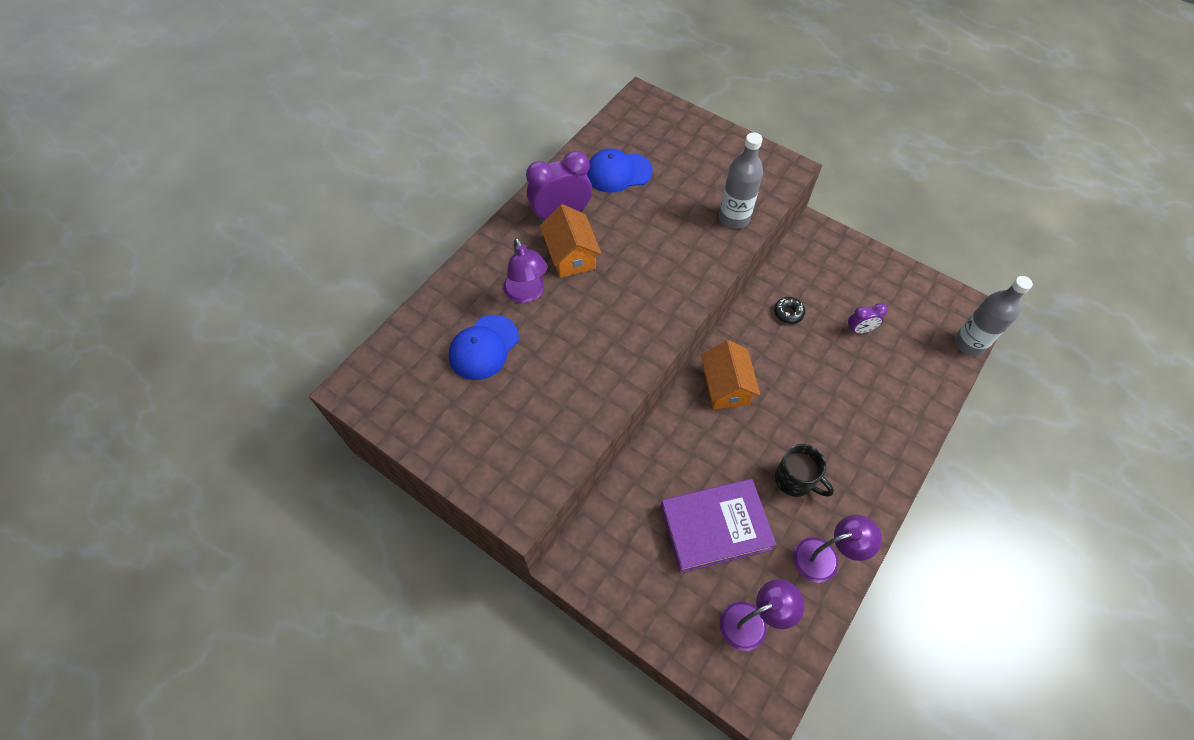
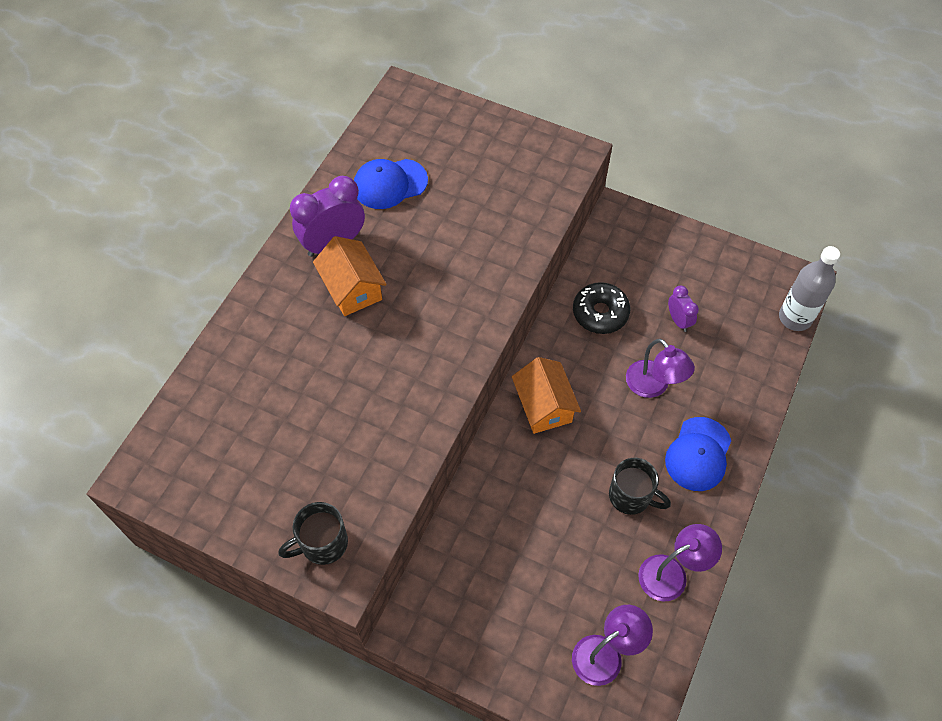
camera: 10 degrees left, 0 degrees up
(484, 347) = (273, 408): blue cap -> blue cap (698, 454)
(506, 474) = (322, 544): none -> black mug
(527, 294) = (310, 340): purple lamp -> purple lamp (653, 386)
(715, 527) = (553, 562): purple book -> none
(734, 218) = (525, 219): grey bottle -> none
(788, 313) = (600, 313): black donut -> black donut, size x1.69
(859, 330) = (678, 320): purple clock -> purple clock turned 90 degrees counterclockwise

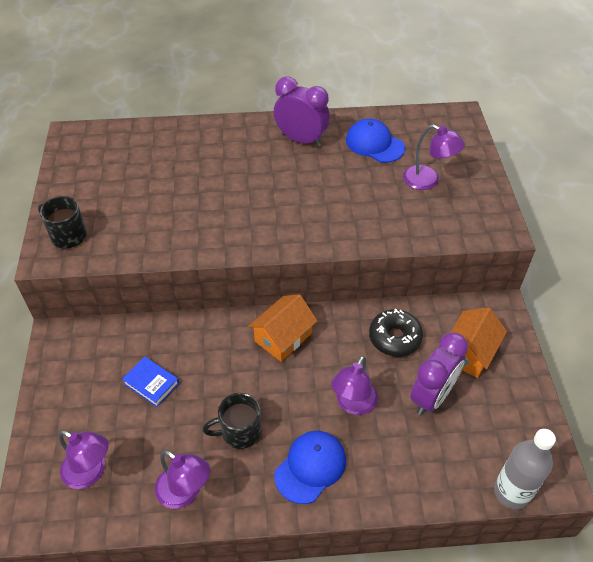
camera: 60 degrees right, 10 degrees down
(352, 288) = (273, 164): orange house -> orange house (469, 353)
(475, 171) = (428, 181): none -> purple lamp
(529, 553) = (151, 383): none -> blue book
(631, 496) = (239, 432): black mug -> black mug turned 75 degrees clockwise
(678, 320) = (432, 396): purple clock -> purple clock, size x1.87
(698, 454) = (310, 467): blue cap -> blue cap turned 135 degrees clockwise

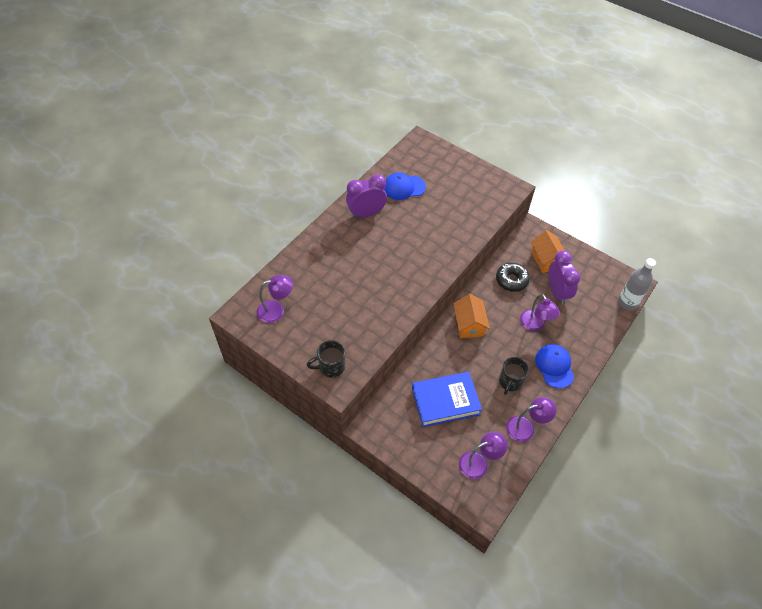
camera: 50 degrees left, 5 degrees up
(151, 383) = (445, 401): blue book -> blue book, size x1.93
(428, 181) = (453, 188): purple lamp -> purple lamp (276, 310)

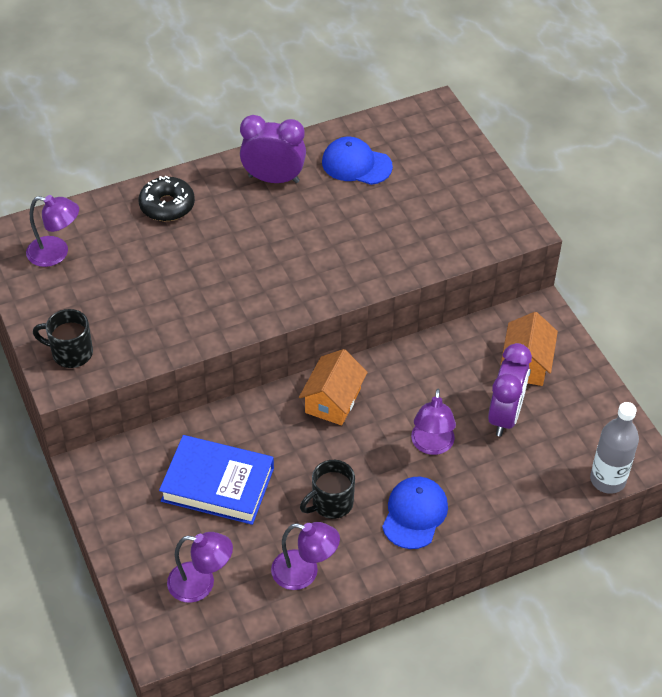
camera: 30 degrees right, 5 degrees down
(511, 280) = (447, 369): black donut -> black donut (167, 205)

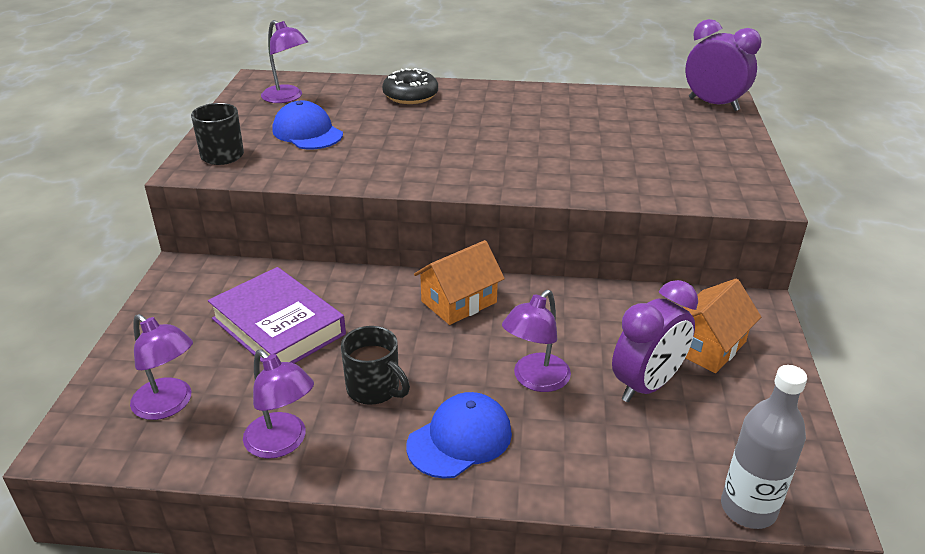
camera: 30 degrees right, 15 degrees down
(217, 484) = (278, 326): blue book -> purple book
(273, 179) = (522, 104): purple clock -> purple clock (713, 104)
(331, 503) = (374, 389): black mug -> black mug turned 135 degrees counterclockwise
(356, 164) = (612, 114): blue cap -> blue cap (307, 132)

